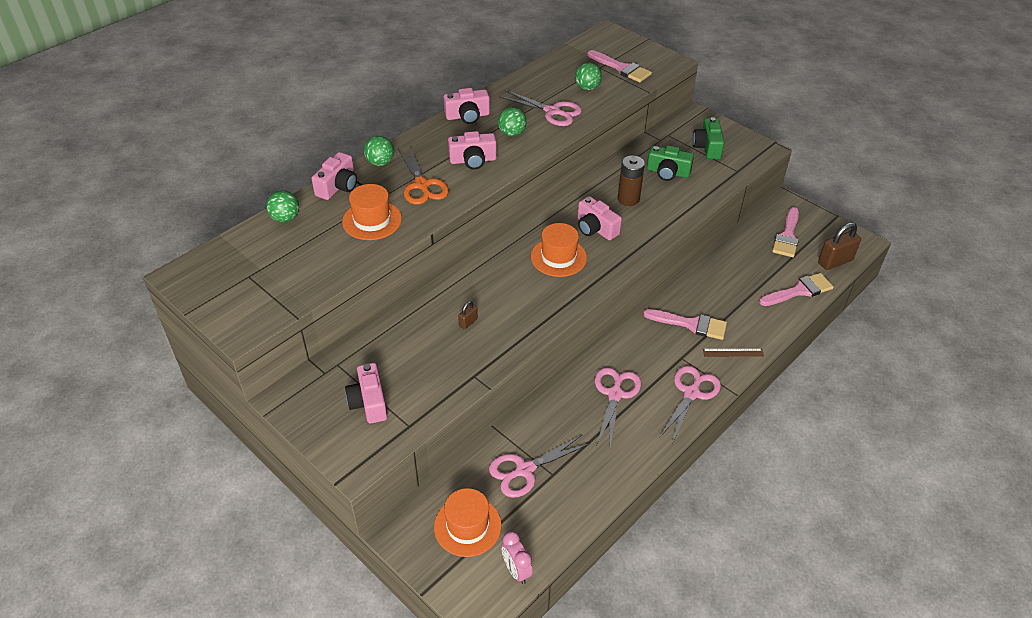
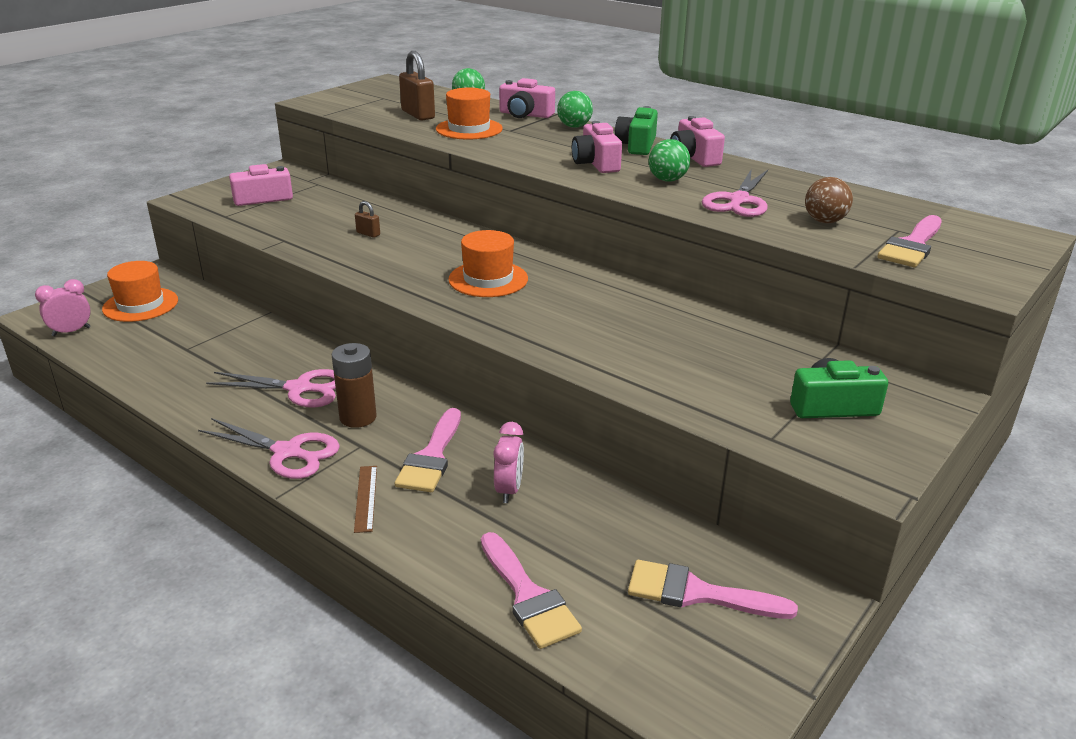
camera: 85 degrees right, 15 degrees down
(422, 185) = (537, 144): orange scissors -> none
(524, 470) = (199, 332): pink scissors -> none
(587, 88) = (824, 221): green ball -> brown ball
(595, 228) = (555, 303): pink camera -> none
(628, 199) = (635, 328): brown battery -> brown battery (358, 417)
(668, 172) = (726, 363): green camera -> green camera (637, 145)
(719, 293) = (509, 490): none -> pink clock
(835, 261) = (633, 666): brown padlock -> brown padlock (418, 115)

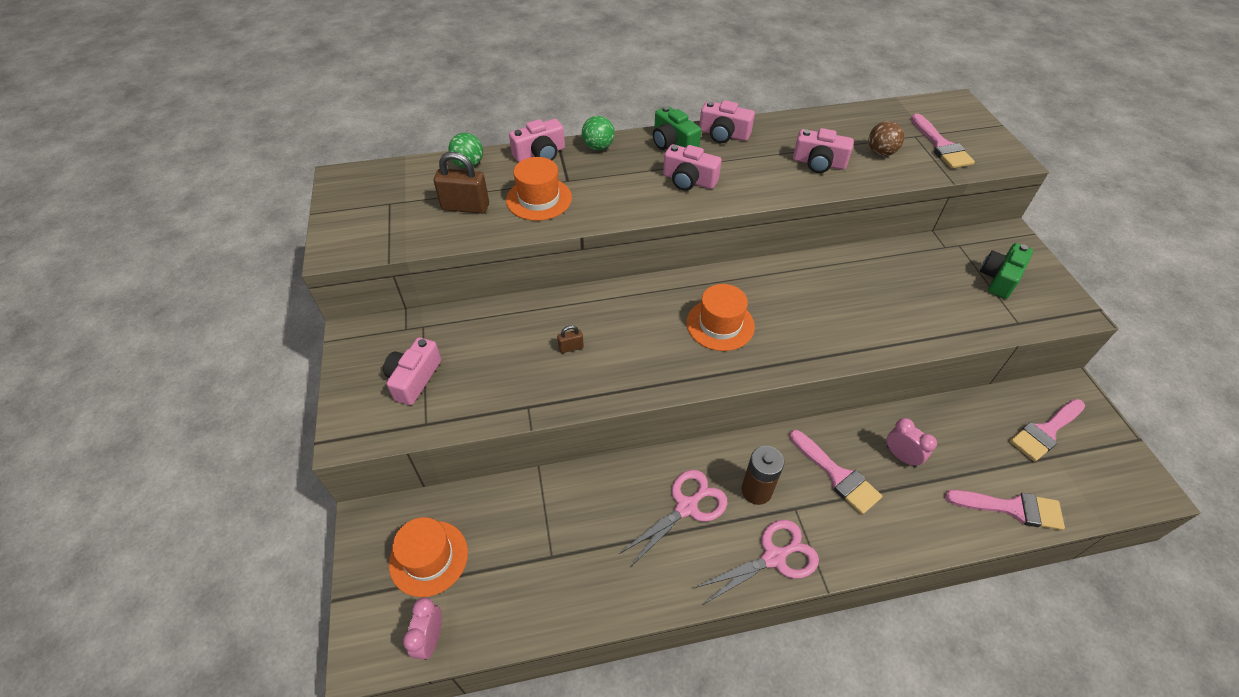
camera: 50 degrees left, 20 degrees up
(365, 498) = (863, 538): brown ruler -> none
(667, 180) = (754, 169): green ball -> none
(738, 201) = (819, 163): pink scissors -> pink camera

